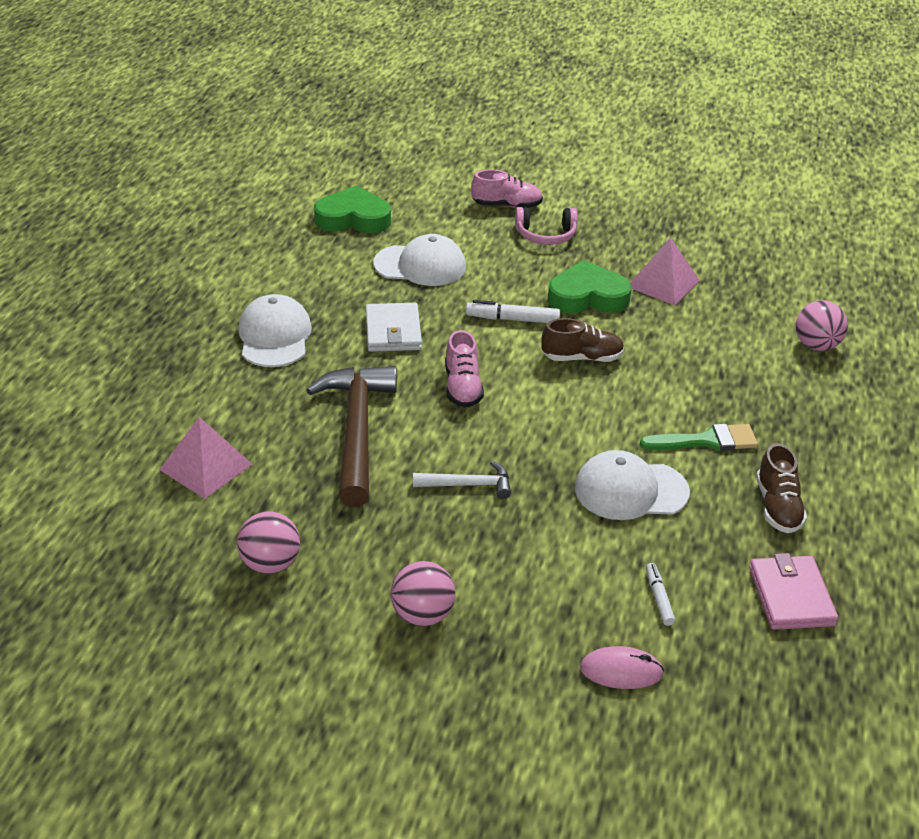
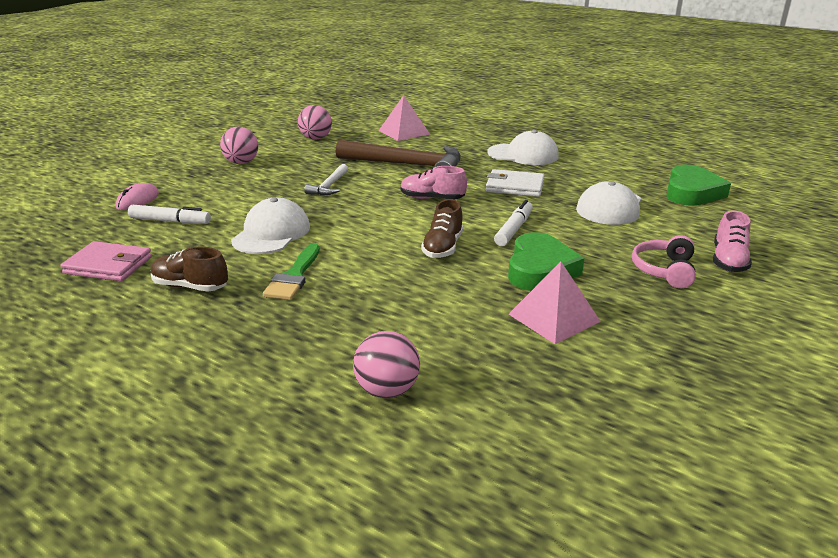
camera: 110 degrees right, 10 degrees down
(659, 598) = (170, 221): white marker -> white marker, size x1.58

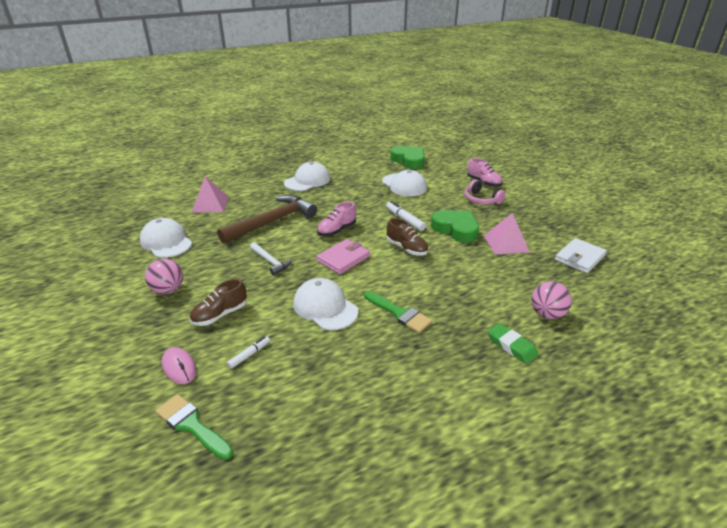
camera: 60 degrees left, 5 degrees up
(68, 227) = (191, 425): none -> green brush
(108, 265) = (303, 406): pink wallet -> pink wallet (343, 259)
(170, 221) = (249, 355): white marker -> white marker, size x0.63
(190, 286) = (377, 364): brown shoe -> brown shoe (220, 315)
(283, 371) = (511, 346): none -> green eraser
(316, 138) = (166, 242): pink ball -> white cap
(515, 186) = (350, 199): white wallet -> white wallet (579, 258)

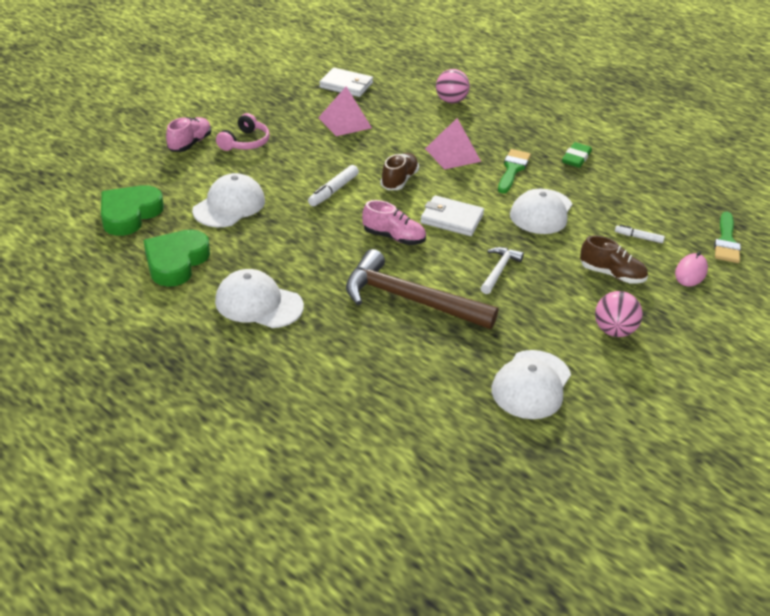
camera: 115 degrees left, 5 degrees up
(210, 204) = (400, 387): pink pyramid -> pink pyramid (452, 155)
(343, 259) = (452, 219): pink wallet -> white wallet
(456, 229) = (333, 154): green heart -> green heart (176, 262)
(511, 346) = (505, 115): green eraser -> green eraser (576, 158)

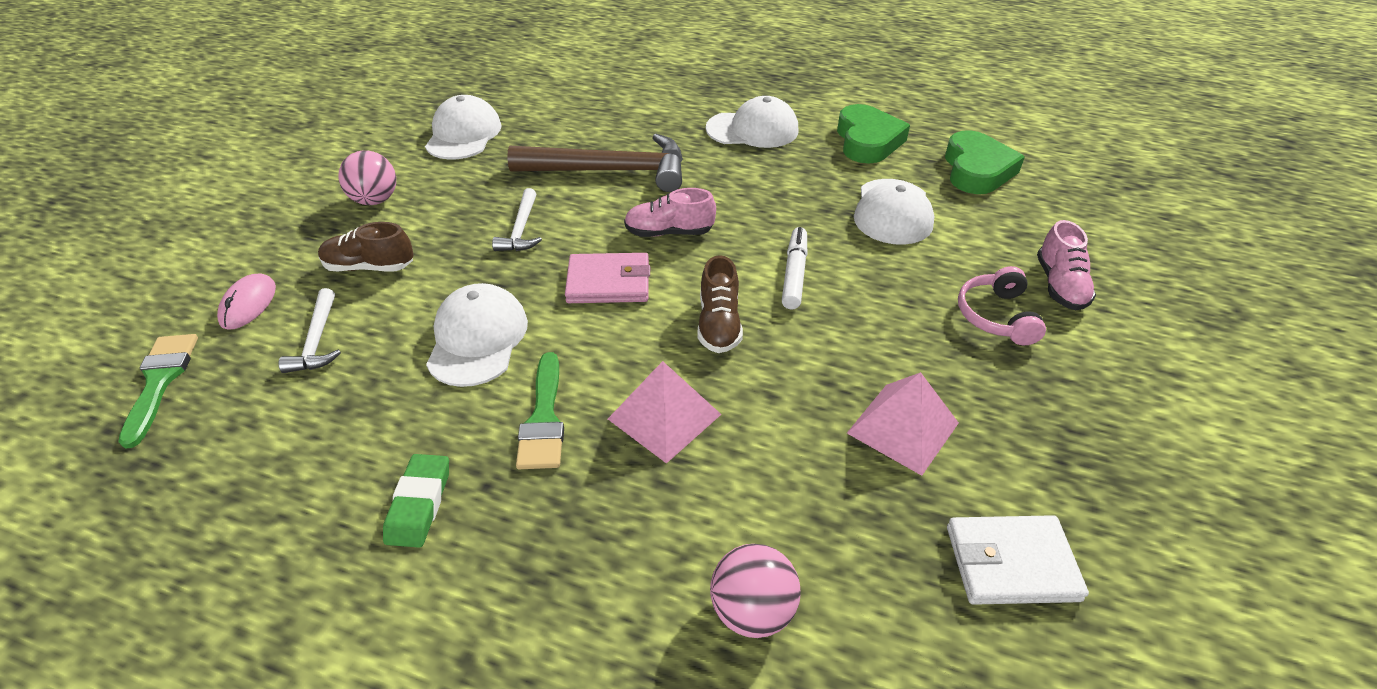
camera: 160 degrees right, 5 degrees up
(452, 219) = (608, 282): white wallet -> pink wallet
(638, 237) = (317, 340): white marker -> white hammer

